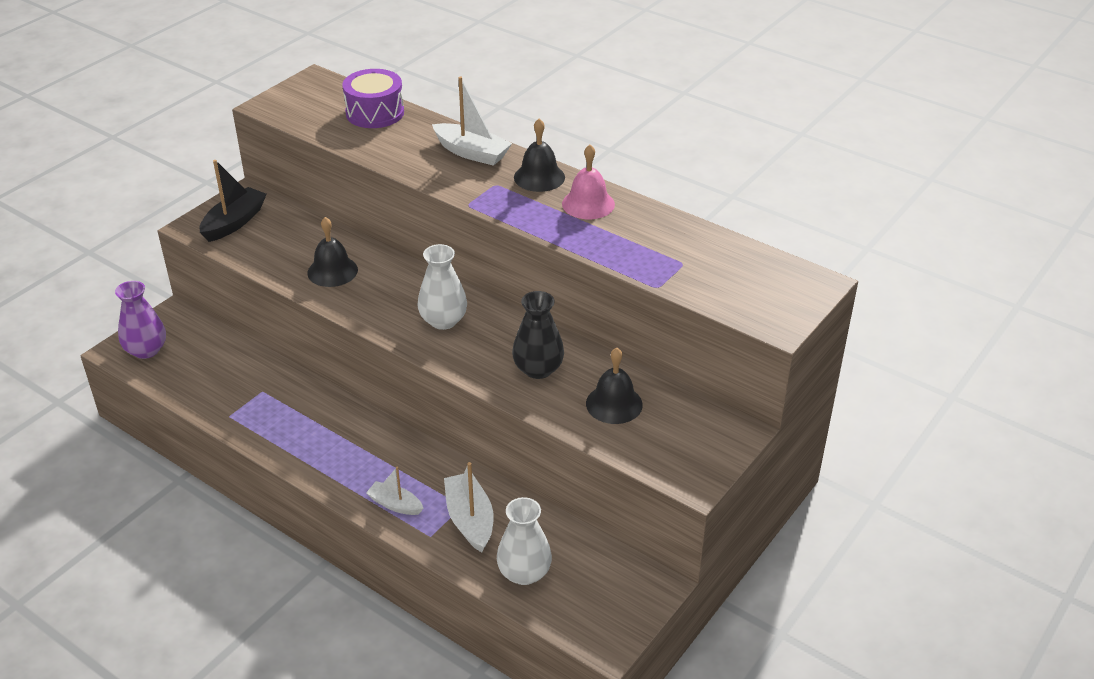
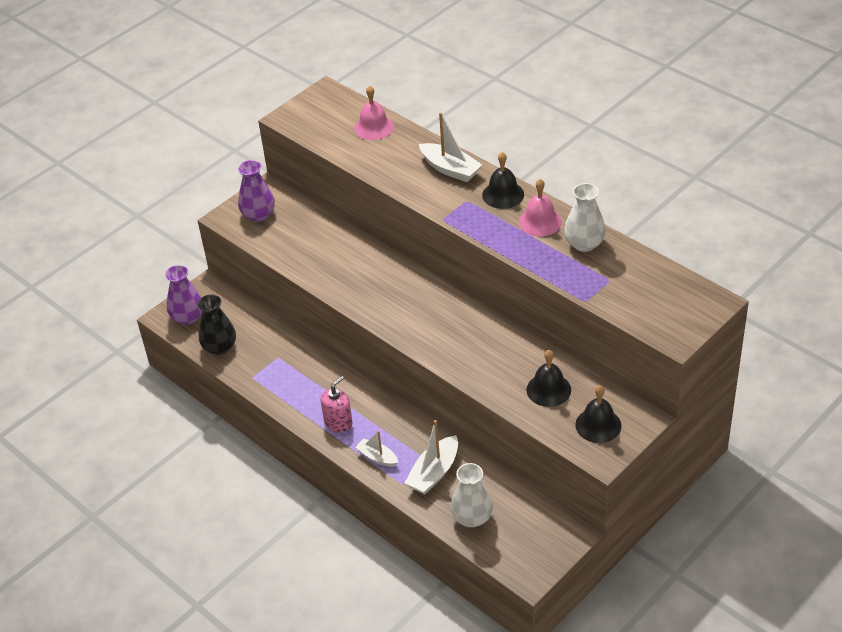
camera: 10 degrees right, 5 degrees up
(234, 222) = (258, 215): black boat -> purple vase
(332, 271) = (335, 263): black bell -> black bell (598, 425)
(342, 465) = (338, 423): none -> pink soap dispenser
(375, 113) = (374, 127): purple drum -> pink bell
(443, 320) = (421, 311): white vase -> white vase (584, 244)
(470, 519) = (434, 473): white boat -> white boat turned 135 degrees counterclockwise
(538, 369) = (492, 357): black vase -> black vase (219, 347)

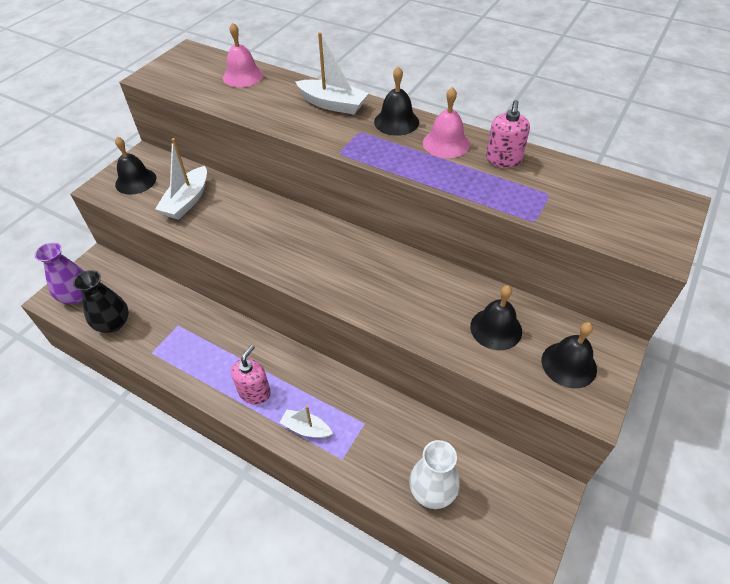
camera: 15 degrees left, 5 degrees up
(258, 215) = (136, 181): purple vase -> black bell
(434, 473) = (374, 437): white boat -> white boat (187, 201)
(584, 244) = (503, 160): white vase -> pink soap dispenser

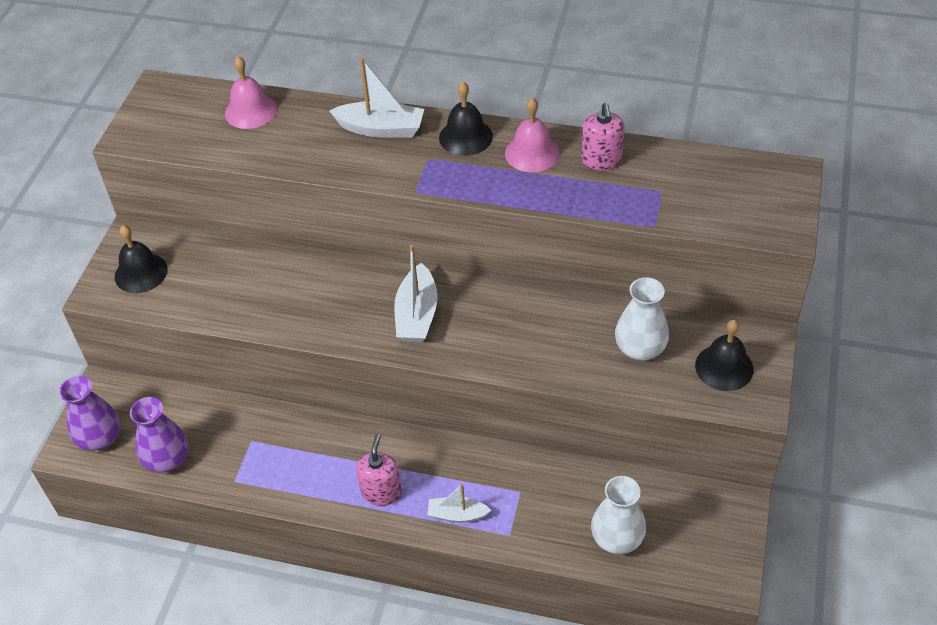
camera: 15 degrees left, 0 degrees up
(113, 323) = (167, 459): black vase -> purple vase
(187, 201) = (222, 284): white boat -> white boat (417, 315)
(496, 328) = (640, 348): black bell -> white vase

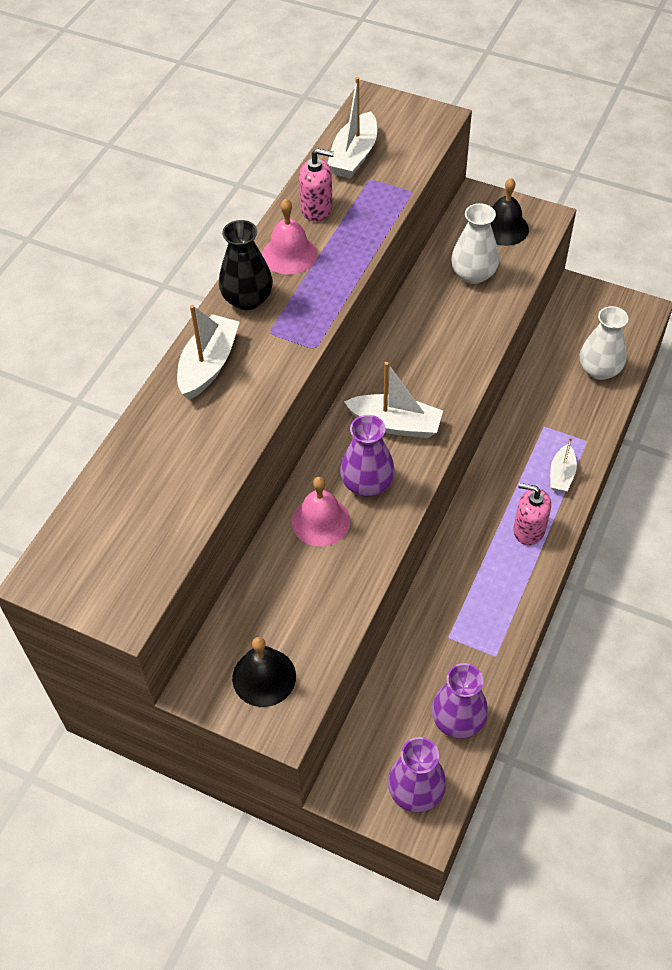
camera: 80 degrees left, 5 degrees up
(250, 111) = (129, 481): pink bell -> pink bell (321, 521)
(343, 305) = (367, 483): none -> purple vase
(465, 137) = (247, 299): black bell -> black vase
(692, 173) = (354, 156): none -> white boat

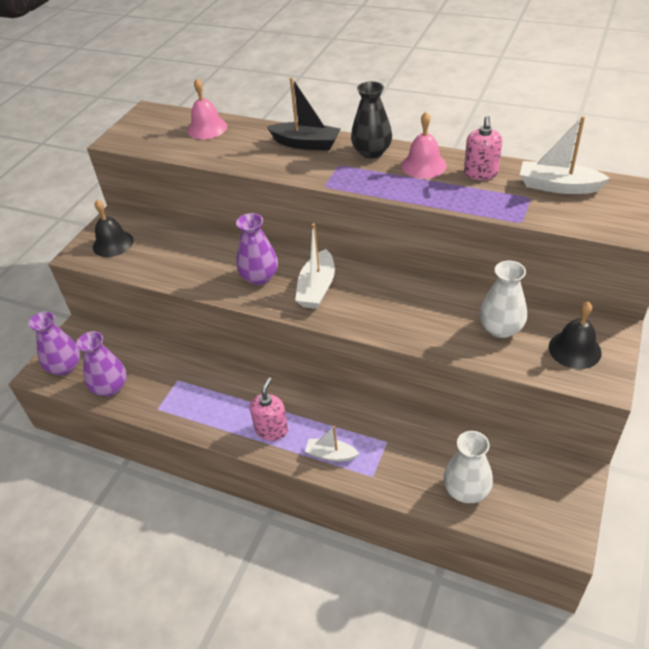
camera: 90 degrees right, 10 degrees down
(208, 365) = (306, 144): white boat -> black boat
(321, 521) = (228, 257): pink bell -> pink bell (207, 128)

